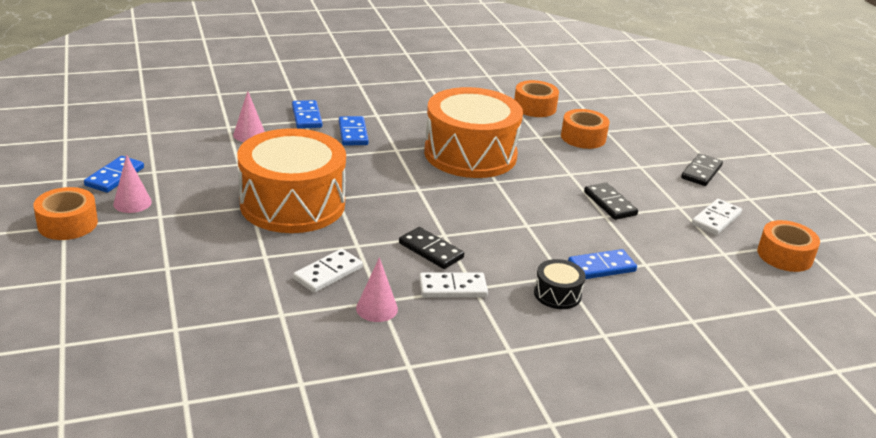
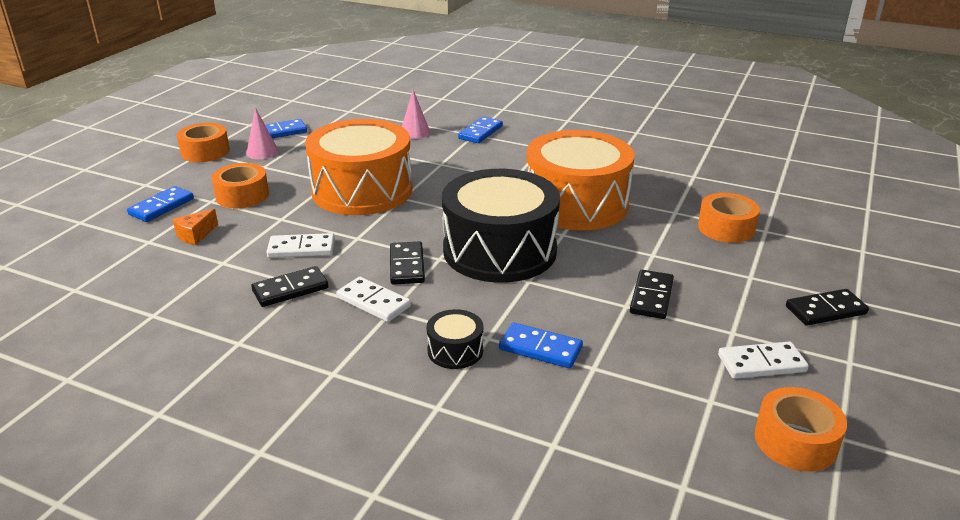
camera: 45 degrees right, 0 degrees up
(211, 303) = (195, 235): none -> orange cheese
(353, 133) = (497, 155): blue domino -> blue domino (161, 207)
(376, 308) = (290, 289): pink cone -> black domino
(475, 211) = (499, 250): none -> black drum
(534, 107) = (715, 185): orange tape -> orange tape (242, 195)

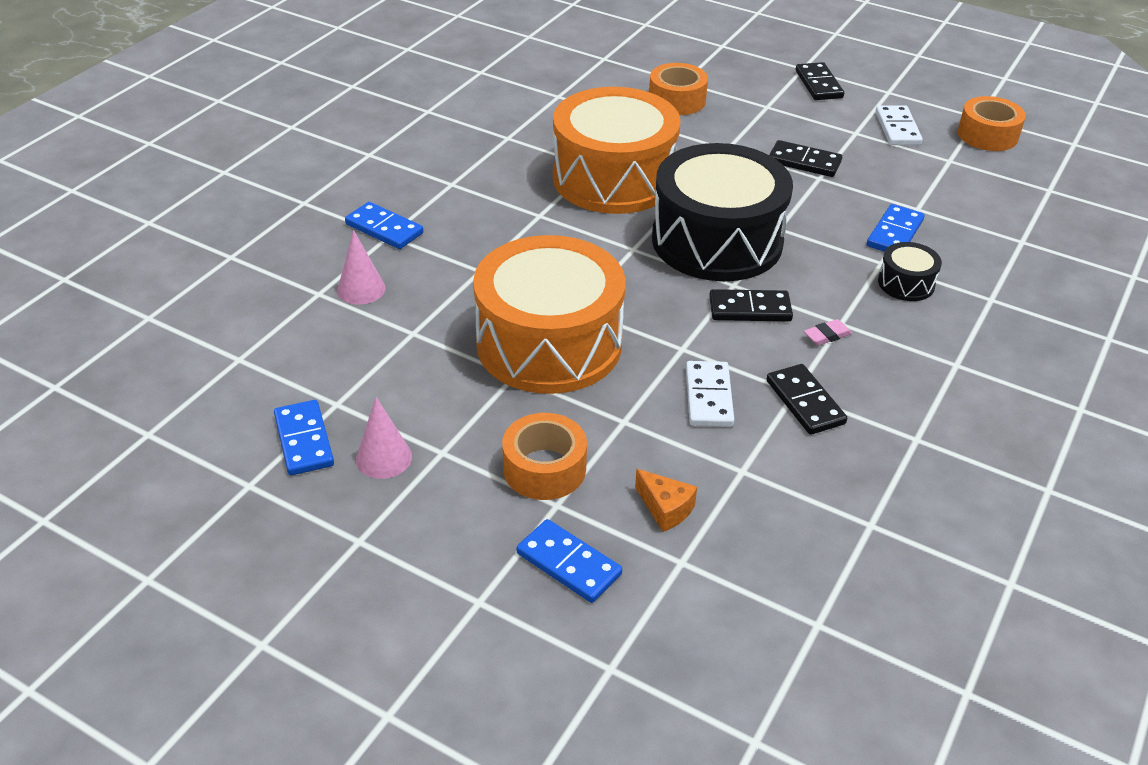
camera: 85 degrees left, 10 degrees up
(205, 152) = (359, 535): orange tape -> none
(373, 302) = (827, 335): white domino -> pink eraser

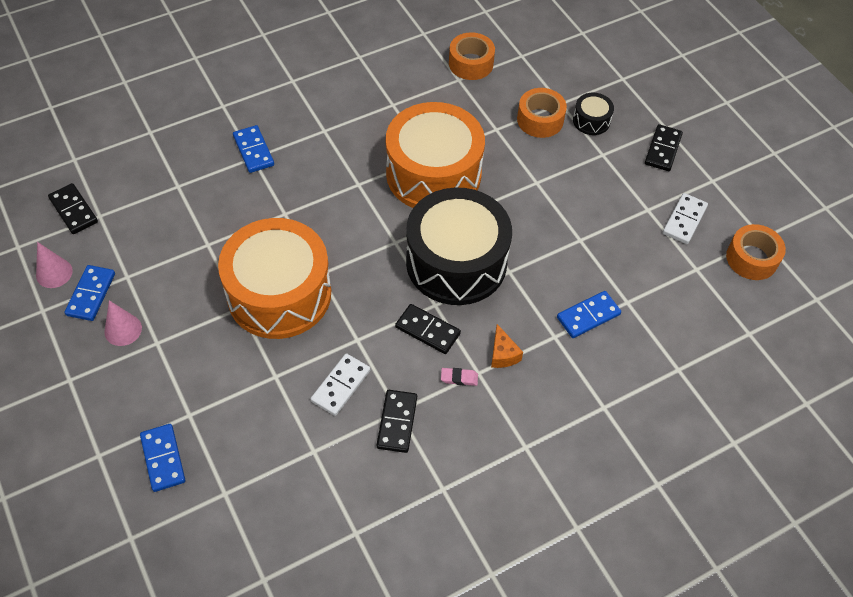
camera: 30 degrees right, 15 degrees up
(361, 289) = (204, 194): pink cone -> pink cone (54, 273)
(544, 468) = (202, 386): orange tape -> orange tape (471, 63)
(665, 509) = (246, 452): orange cheese -> orange cheese (503, 354)
(804, 162) = (582, 220): black domino -> black domino (74, 210)
(906, 283) = (554, 363): black drum -> black drum (591, 121)

